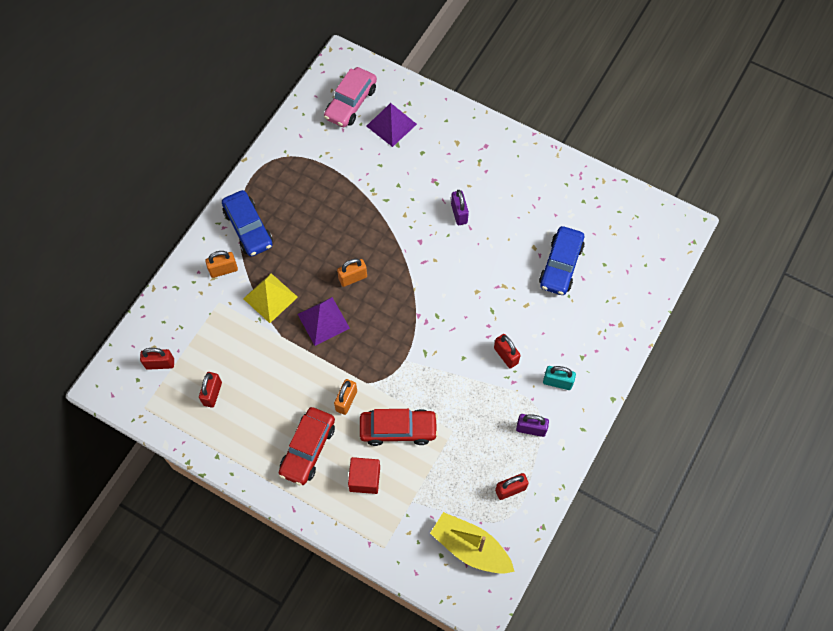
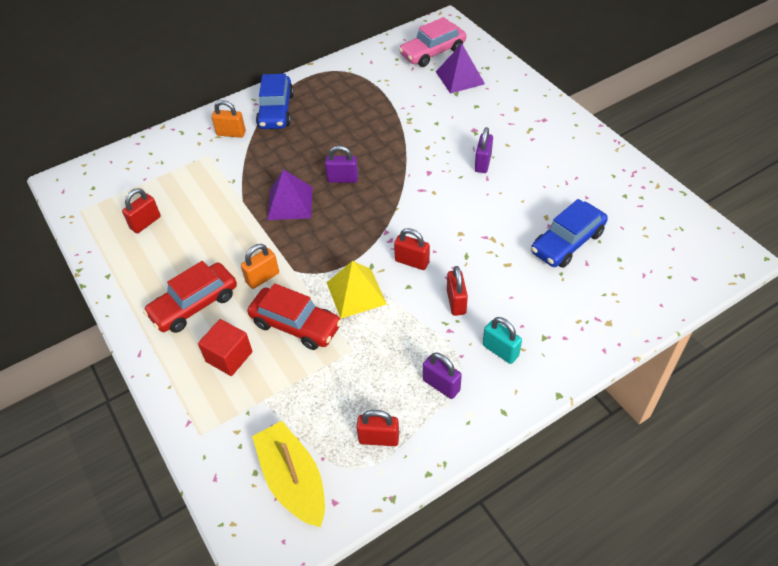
camera: 30 degrees right, 15 degrees down
(160, 364) = (121, 183): red padlock -> red padlock (412, 262)
(270, 297) = (255, 167): yellow pyramid -> yellow pyramid (356, 293)
(353, 278) = (343, 179): orange padlock -> purple padlock

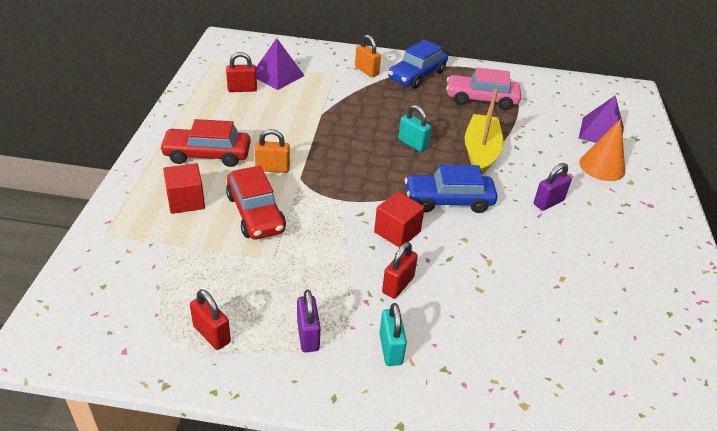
camera: 35 degrees right, 10 degrees down
(290, 203) = (353, 135): purple pyramid -> purple pyramid (277, 75)
(293, 480) = (118, 312): yellow boat -> yellow boat (480, 152)
(343, 179) = (413, 144): purple padlock -> turquoise padlock
(356, 293) = (326, 223): yellow pyramid -> none
(412, 262) = (397, 232): red padlock -> red cube
(432, 52) = (596, 103): pink car -> pink car (481, 99)
(487, 108) = (602, 166): none -> orange cone
(567, 242) = (559, 311): blue car -> blue car (448, 200)

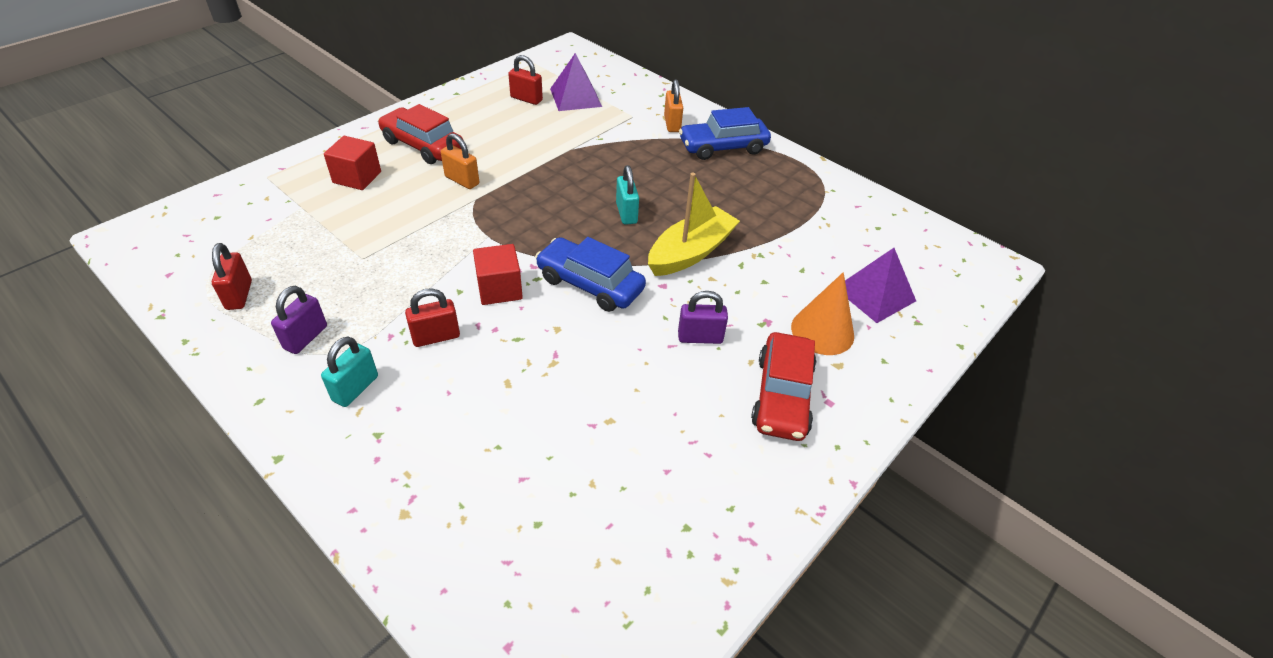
camera: 35 degrees right, 5 degrees up
(255, 213) = (397, 213): red car -> red car (781, 396)
(481, 99) = (766, 199): pink car -> none

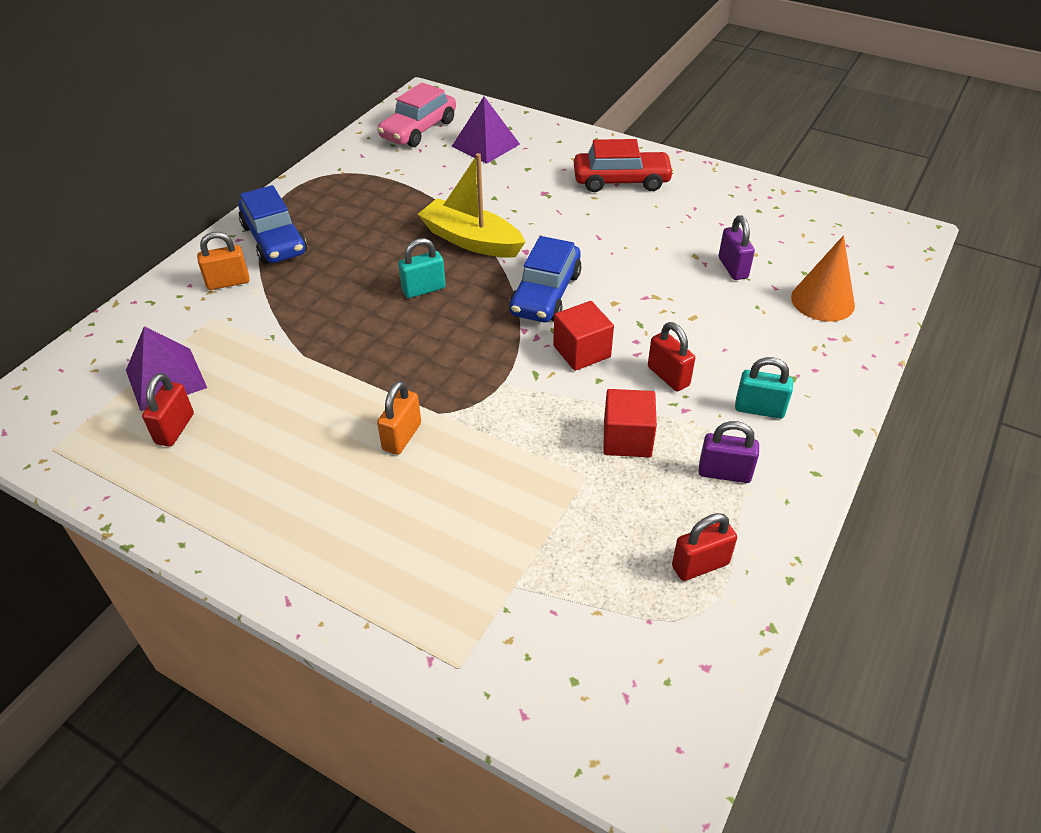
camera: 100 degrees left, 0 degrees up
(357, 177) = (427, 550): red cube -> red cube (627, 439)
(423, 145) = (327, 505): red car -> none
(700, 337) = (582, 223): purple padlock -> purple padlock (733, 268)
(822, 331) = (542, 167): orange cone -> orange cone (822, 301)
(910, 249) = (418, 129): none -> pink car

